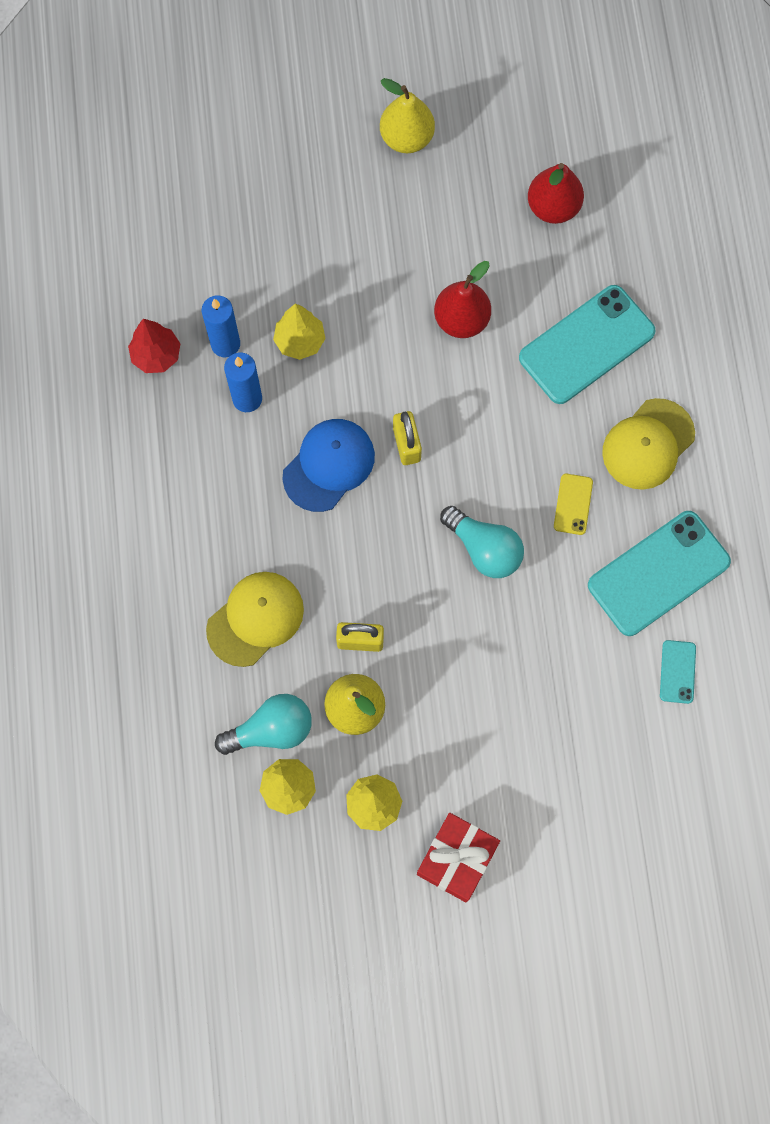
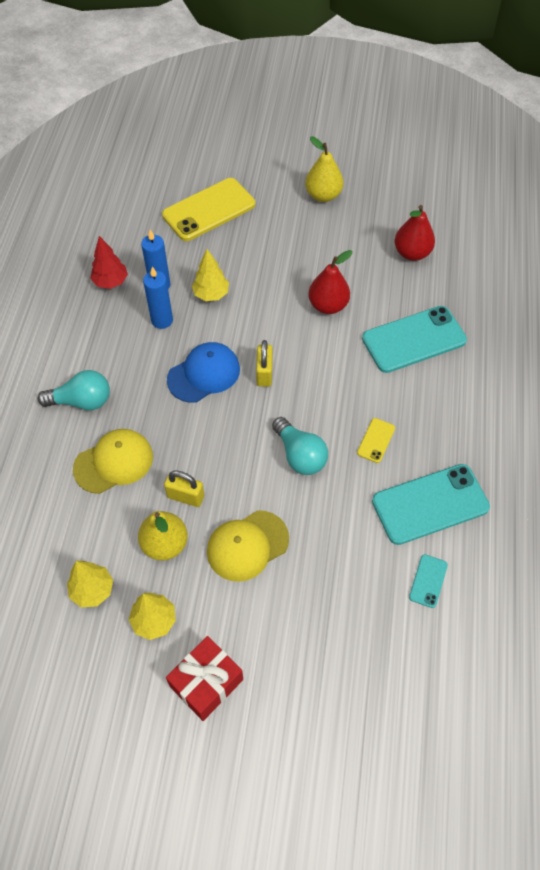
camera: 15 degrees right, 15 degrees down
(253, 202) = (209, 210): none -> yellow phone
(271, 730) = (95, 543): turquoise light bulb -> turquoise light bulb (82, 401)
(648, 444) = (443, 413): yellow cap -> yellow cap (247, 545)

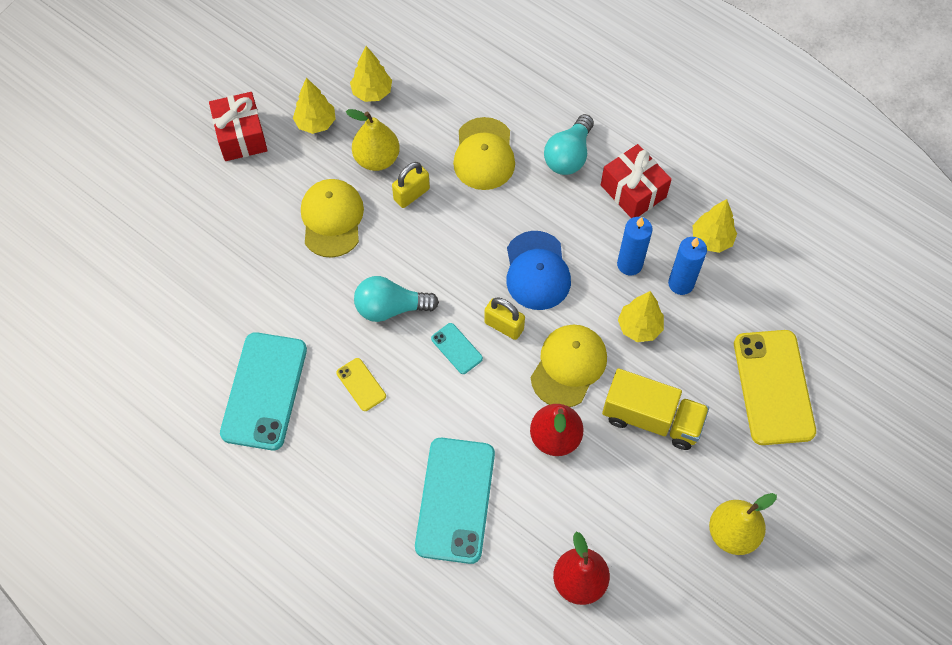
camera: 120 degrees right, 5 degrees up
(93, 344) = (633, 191): none -> red gift
(111, 282) = (711, 240): red tree -> yellow tree
(269, 321) = (568, 366): none -> yellow cap
(276, 261) = (651, 419): none -> yellow truck
(428, 581) = (198, 342): turquoise phone -> turquoise phone (456, 348)

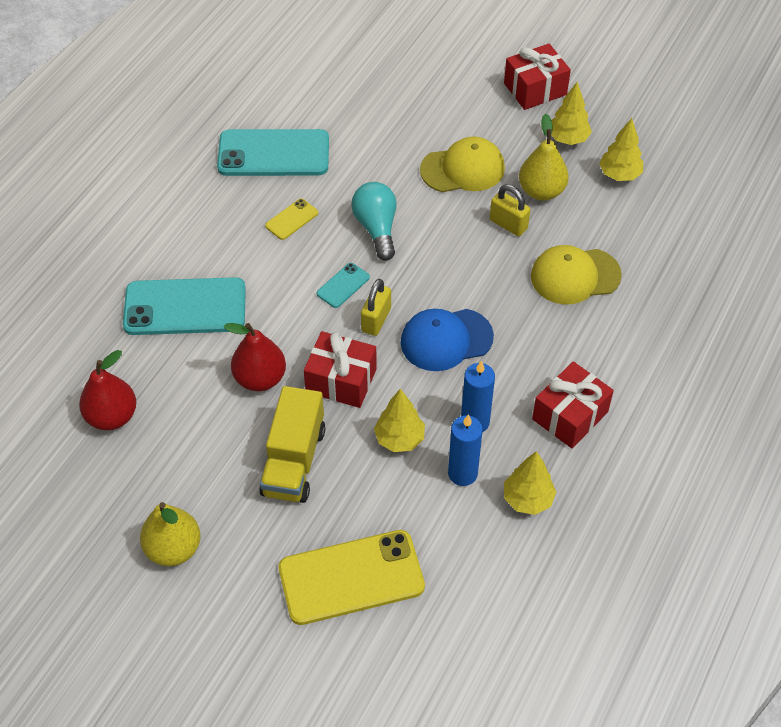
camera: 80 degrees right, 10 degrees down
(568, 366) = (341, 380): yellow cap -> red gift
(569, 155) = (597, 350): turquoise light bulb -> none

